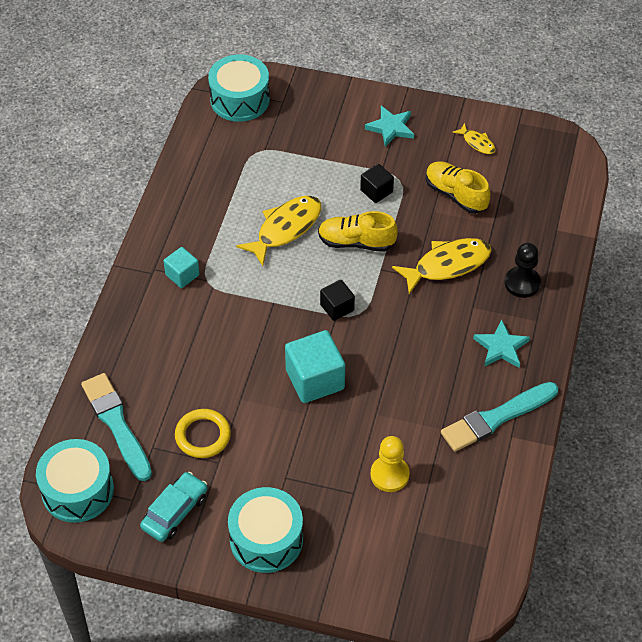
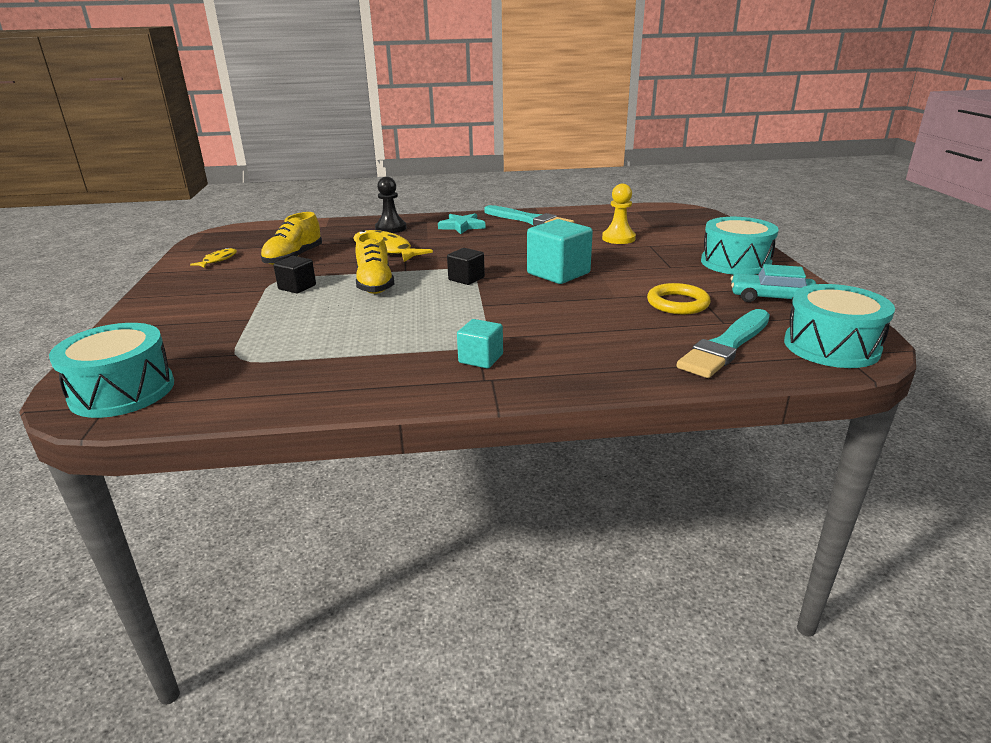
camera: 110 degrees left, 25 degrees down
(285, 228) = (371, 318): yellow fish -> none
(391, 128) = (193, 295): turquoise star -> none

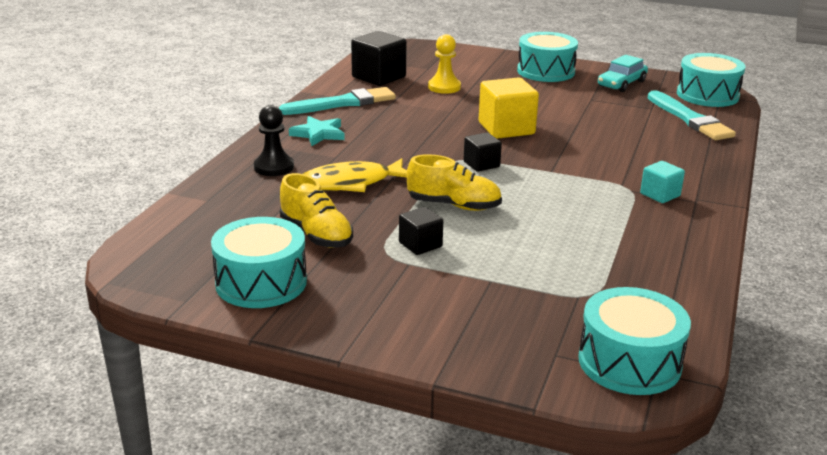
camera: 65 degrees left, 0 degrees up
(218, 260) = (261, 282): yellow fish -> turquoise drum
(558, 273) = (506, 128): turquoise cube -> yellow cube
(602, 218) = (379, 77): none -> black cube
(677, 303) = (608, 110): yellow ring -> none

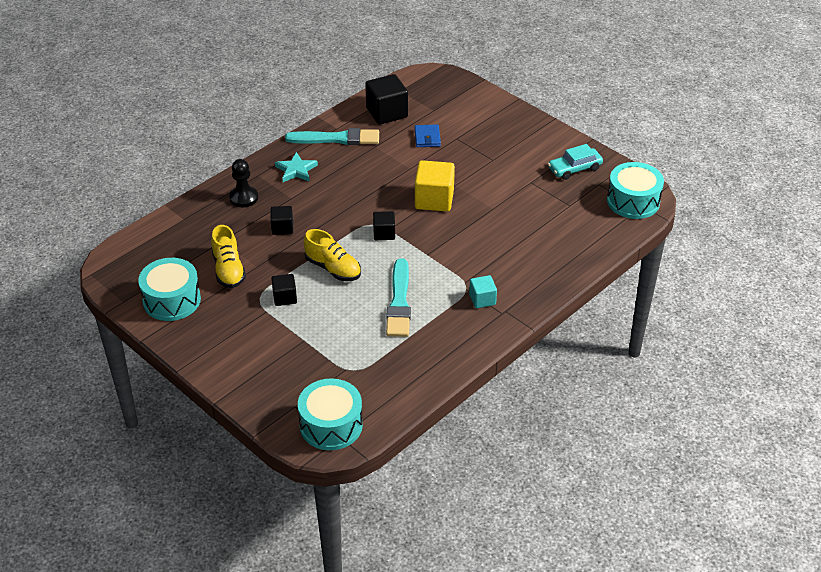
camera: 25 degrees right, 15 degrees up
(351, 183) = (282, 228): yellow fish -> black cube
(444, 87) = (427, 138): yellow pawn -> blue wallet
(545, 71) = (526, 137): turquoise drum -> none
(689, 119) = (587, 226): turquoise brush -> turquoise brush (399, 302)

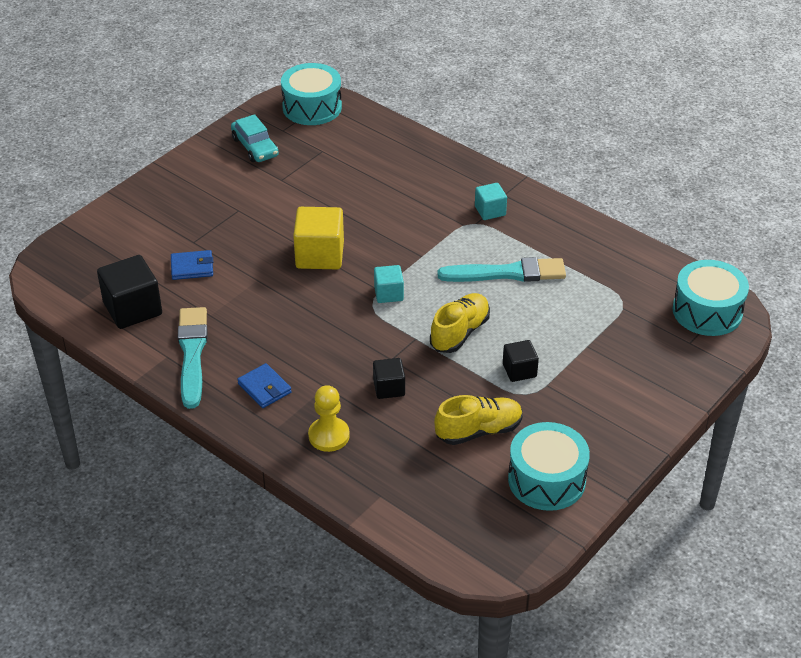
camera: 95 degrees left, 0 degrees up
(244, 198) = (329, 436): black pawn -> yellow pawn
(296, 170) = (264, 388): turquoise star -> blue wallet
(384, 233) = (388, 293): black cube -> turquoise cube

